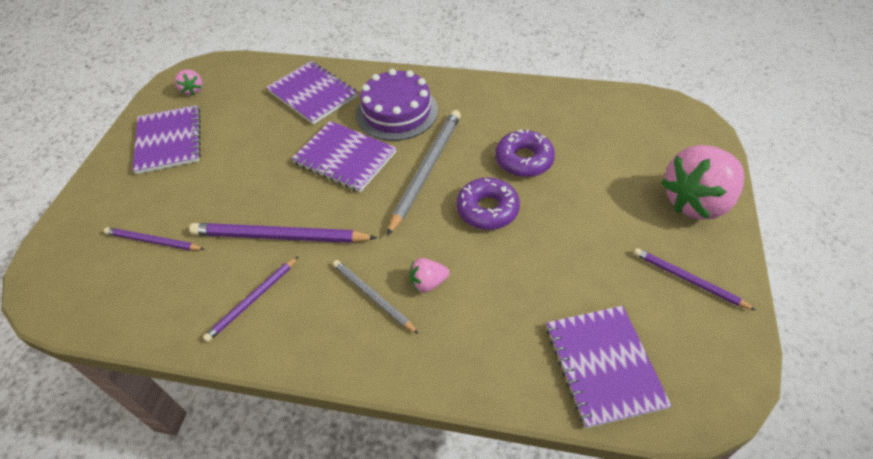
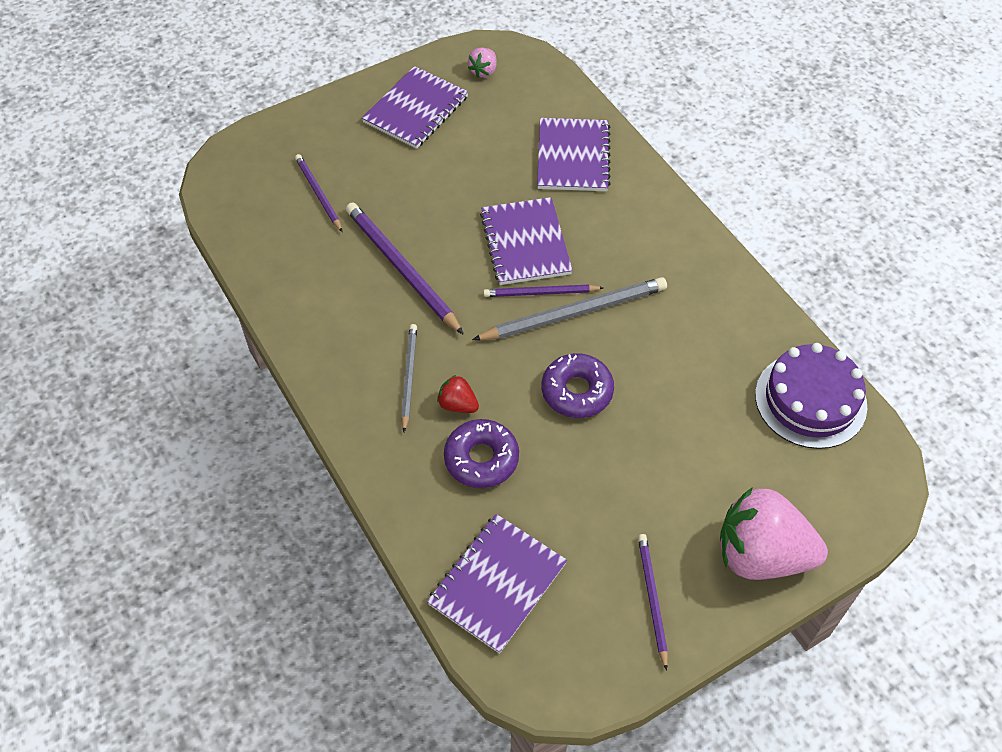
camera: 45 degrees right, 5 degrees up
(252, 300) = (331, 302): purple pencil -> purple pencil (540, 293)
(397, 112) = (620, 236): purple cake -> purple cake (810, 400)
(428, 283) = (458, 404): pink strawberry -> red strawberry
(524, 160) = (666, 378): purple donut -> purple donut (481, 459)

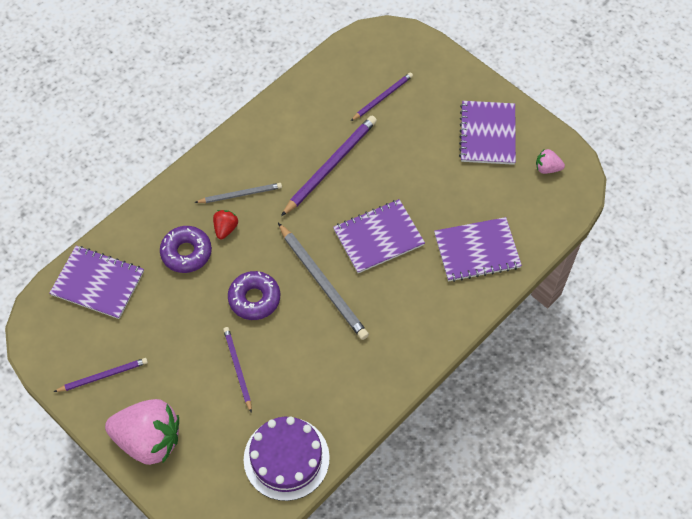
camera: 75 degrees right, 5 degrees up
(416, 109) = (487, 134): purple notebook -> purple notebook turned 75 degrees clockwise
(540, 293) = (334, 257): purple pencil -> purple pencil (237, 368)
(761, 554) = (149, 440): pink strawberry -> pink strawberry turned 105 degrees clockwise

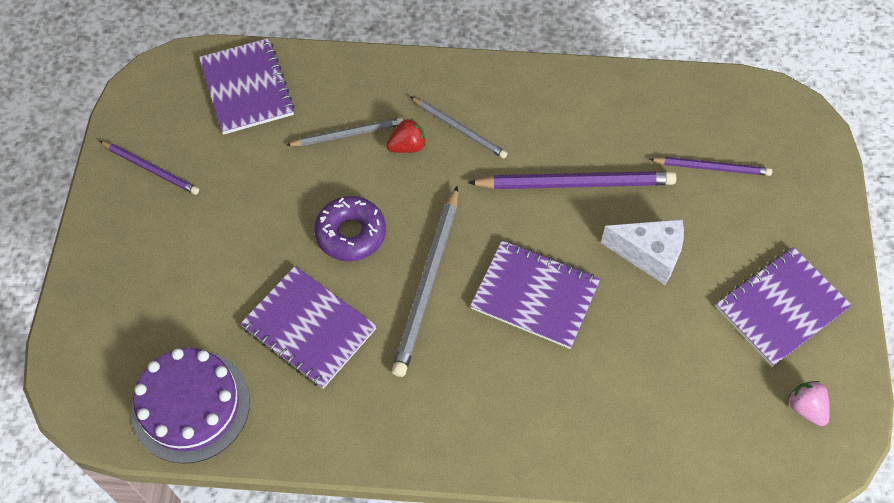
camera: 50 degrees right, 0 degrees up
(149, 440) = (112, 261): pink strawberry -> none
(186, 253) = (348, 134): purple donut -> grey pencil
(237, 368) = (257, 279): purple pencil -> none
(405, 167) = (649, 255): none -> white cheese
(477, 251) = (617, 411): purple notebook -> purple notebook (309, 328)

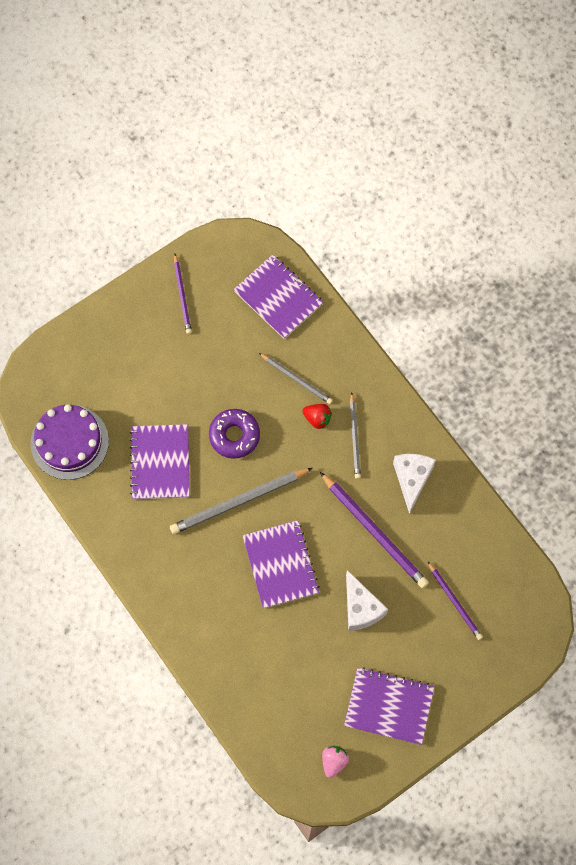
camera: 50 degrees right, 10 degrees up
(247, 88) = (278, 297): purple notebook -> purple notebook turned 75 degrees counterclockwise
(549, 113) = (412, 479): none -> white cheese

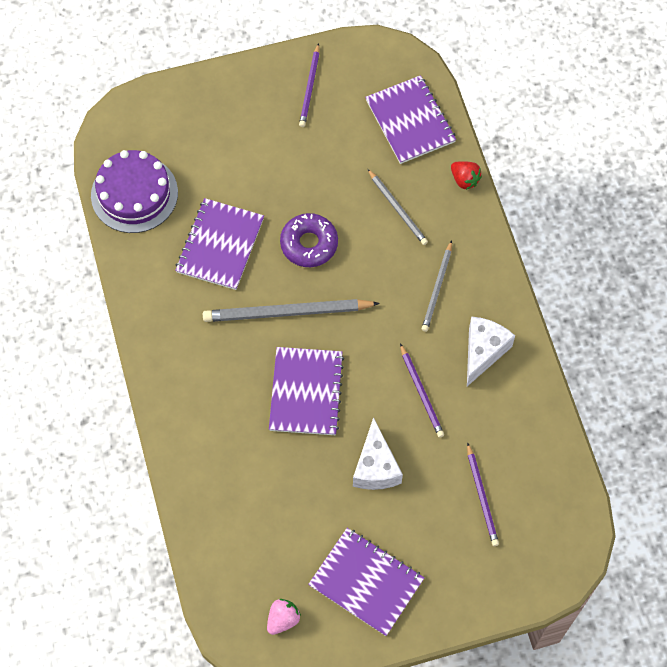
camera: 20 degrees right, 5 degrees down
(317, 418) = (404, 255): red strawberry -> red strawberry (464, 180)
(374, 532) = (421, 392): purple pencil -> purple pencil, size x0.59

